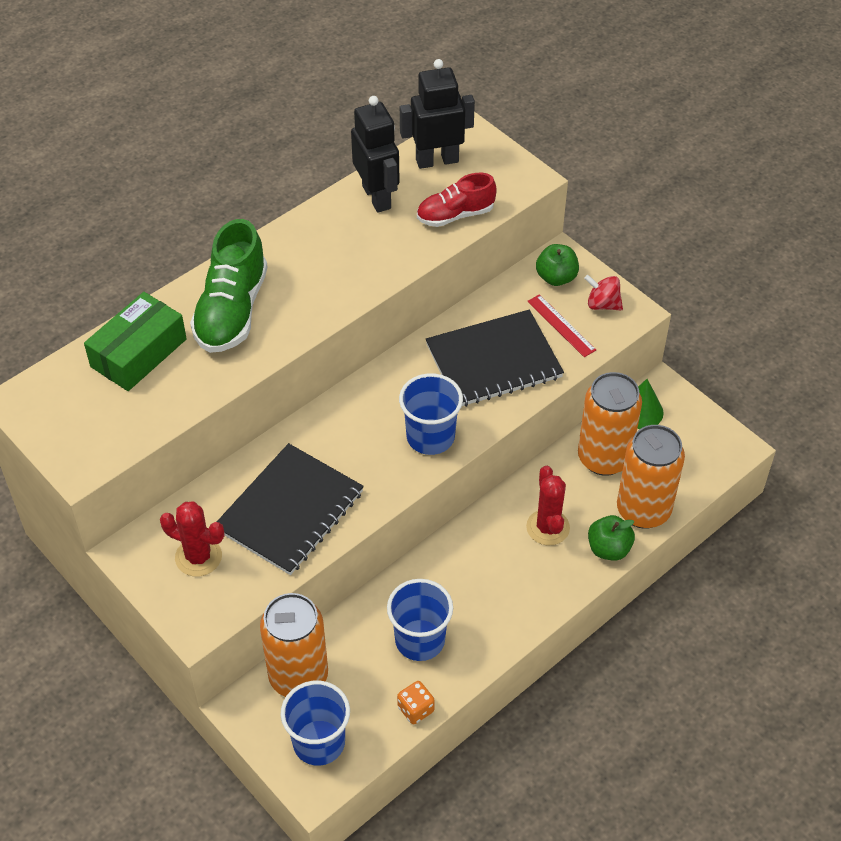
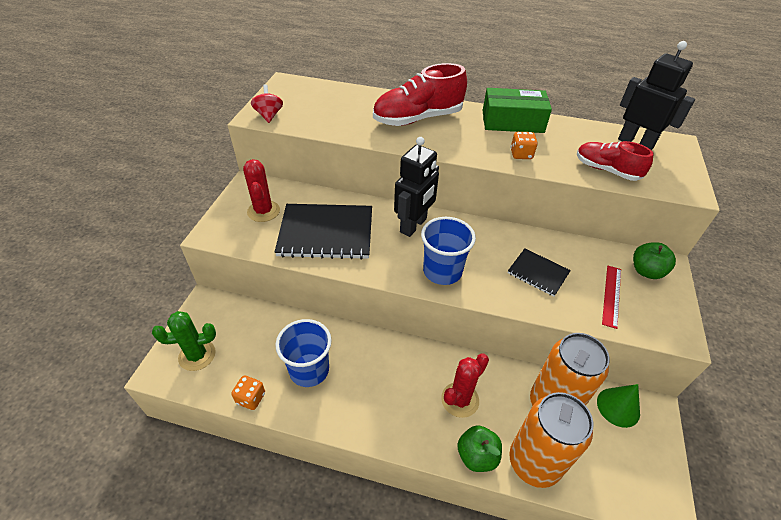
camera: 55 degrees right, 5 degrees down
(138, 353) = (353, 102): green box -> green box (512, 122)
(232, 310) = (418, 119): green shoe -> red shoe
(298, 676) = (242, 318): orange can -> none
(319, 742) = (197, 355): blue cup -> green cactus
(375, 263) = (521, 154): none -> orange dice
(377, 197) = (571, 133): black robot -> black robot (413, 225)
(493, 361) = (538, 273): black notebook -> black notebook, size x0.53
(602, 304) = (660, 311): red spinning top -> red spinning top (269, 115)

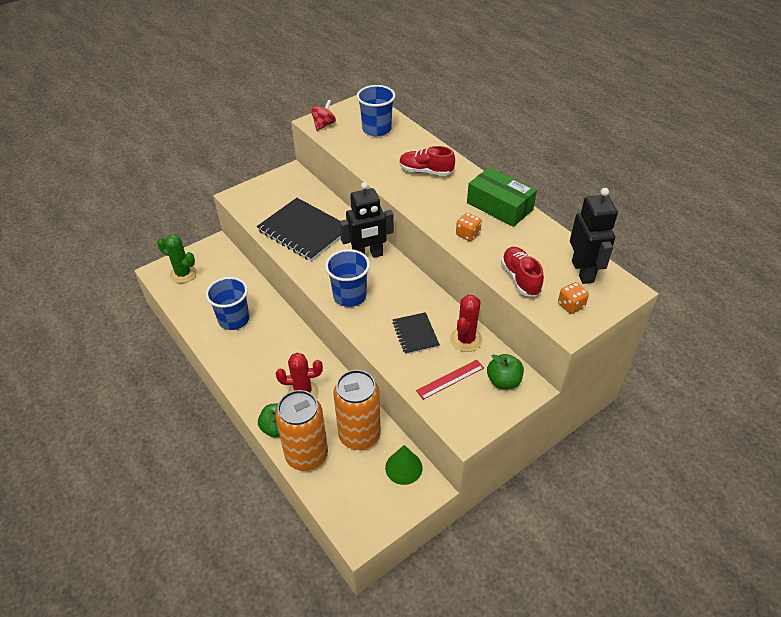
camera: 40 degrees right, 0 degrees up
(251, 398) = (188, 315): orange dice -> orange dice (571, 305)
(263, 211) = (281, 196): red cactus -> red cactus (466, 339)
(327, 101) = (376, 129): none -> blue cup
(418, 119) = (426, 171): red shoe -> red shoe, size x0.63

